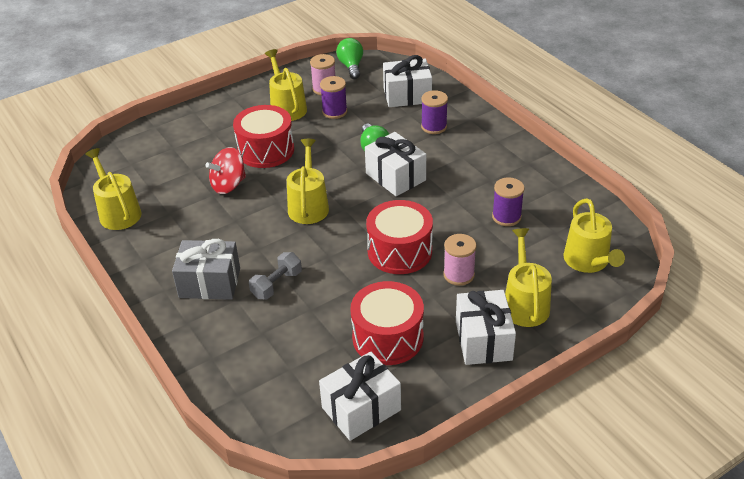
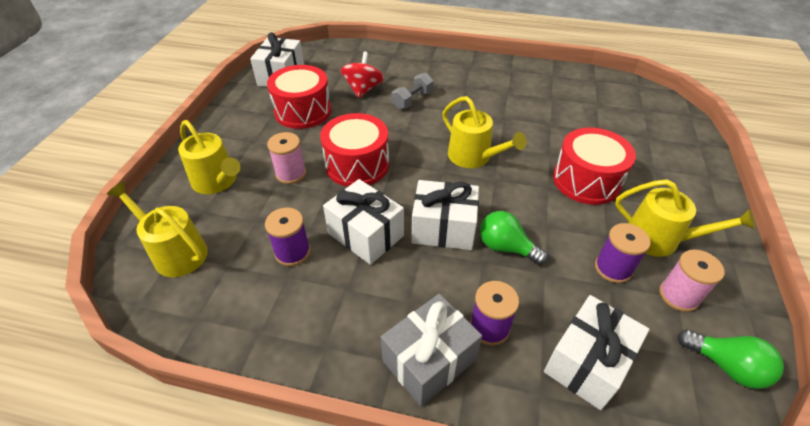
camera: 135 degrees right, 5 degrees up
(118, 212) = (579, 81): yellow watering can -> none
(209, 283) = (453, 80): grey gift -> grey gift (429, 360)
(228, 185) = (554, 136): red spinning top -> red spinning top (363, 89)
(276, 284) = (412, 100): grey dumbbell -> grey dumbbell turned 45 degrees clockwise
(483, 340) = (233, 142): white gift -> white gift (365, 234)

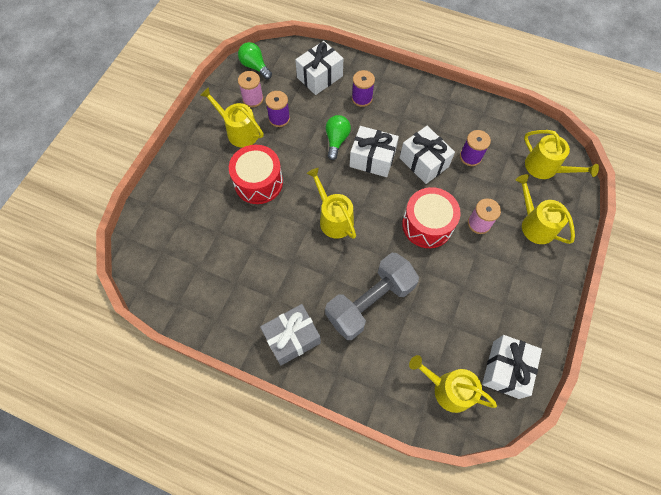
camera: 170 degrees left, 20 degrees up
(303, 111) = (476, 302): red drum -> none
(334, 62) = (448, 389): none -> yellow watering can
(363, 89) = (417, 328): red spinning top -> none
(412, 100) = (370, 302): grey dumbbell -> grey dumbbell, size x2.05
(429, 360) = (396, 88): grey gift -> grey gift (292, 338)
(506, 247) = (336, 140): green light bulb -> green light bulb turned 120 degrees counterclockwise

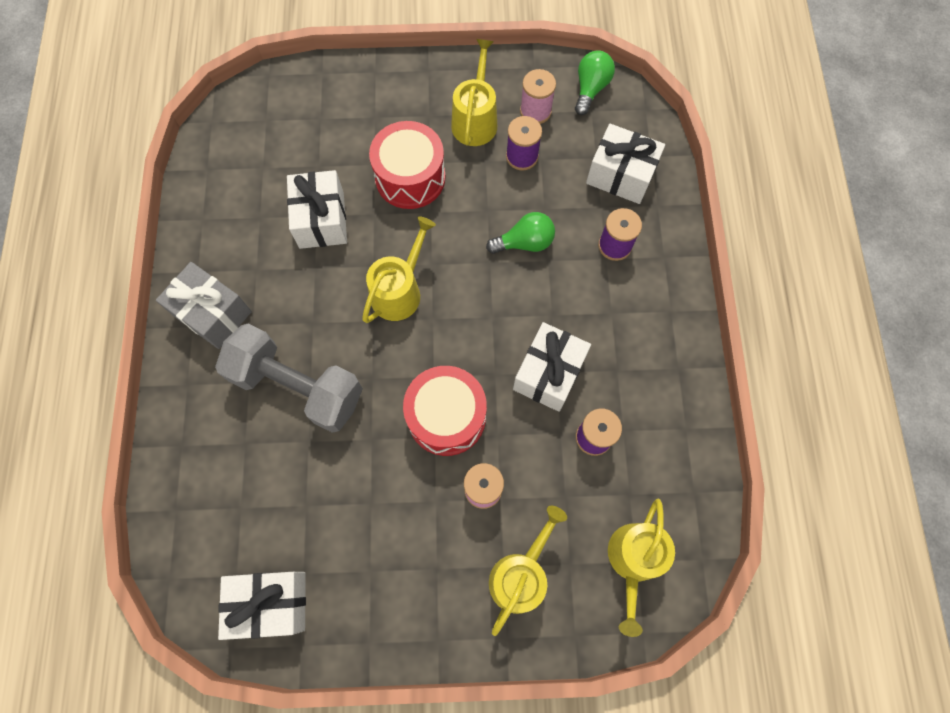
camera: 65 degrees right, 5 degrees up
(372, 159) = (518, 301): white gift -> white gift (322, 220)
(448, 389) = (215, 533): yellow watering can -> none

